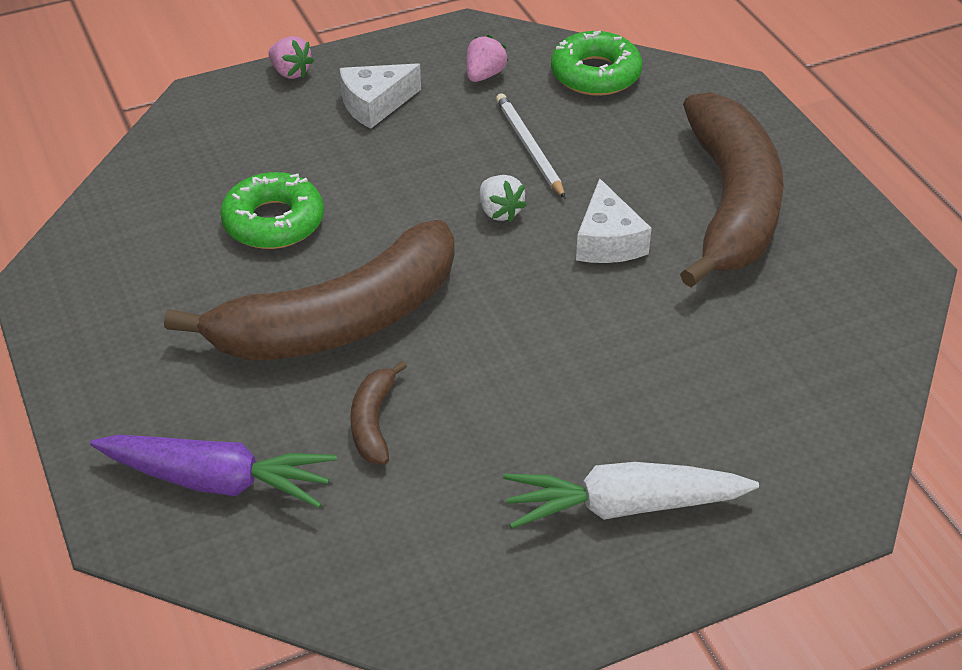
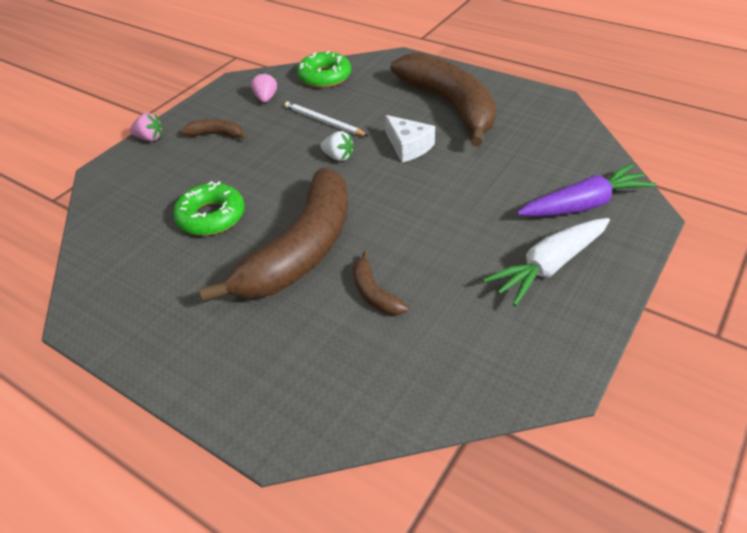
camera: 30 degrees left, 0 degrees up
(216, 481) = (311, 376): purple carrot -> purple carrot (583, 205)
(375, 104) = (217, 134): white cheese -> brown banana

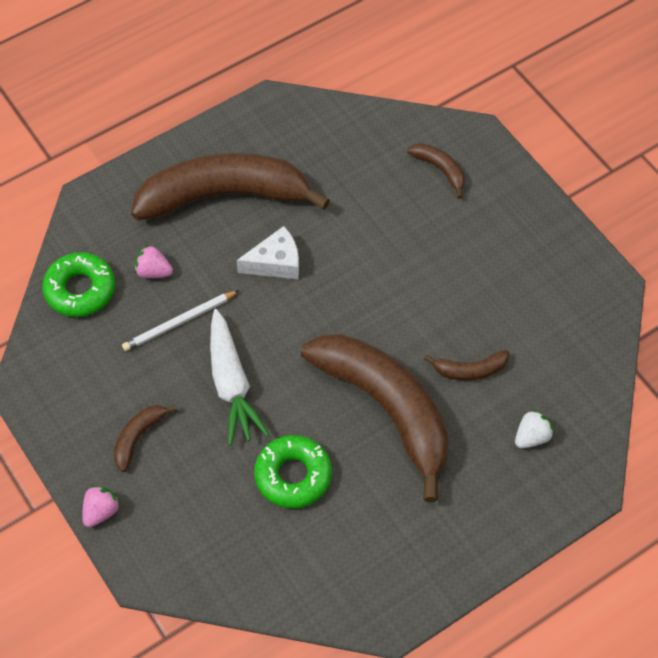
camera: 70 degrees left, 15 degrees up
(266, 98) = (89, 366): pink strawberry -> pink strawberry (153, 271)
(338, 157) = (256, 331): white strawberry -> white strawberry (531, 437)
(549, 266) = (500, 233): white carrot -> white carrot (231, 384)
(583, 205) = (440, 170): purple carrot -> brown banana

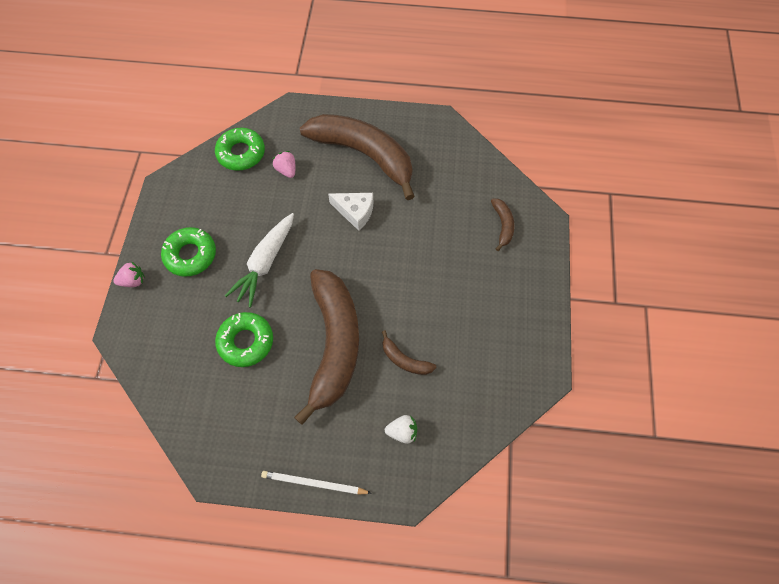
camera: 40 degrees right, 5 degrees up
(138, 437) = (190, 255): brown banana -> green donut
(179, 322) = (272, 208): white pencil -> white pencil (314, 483)

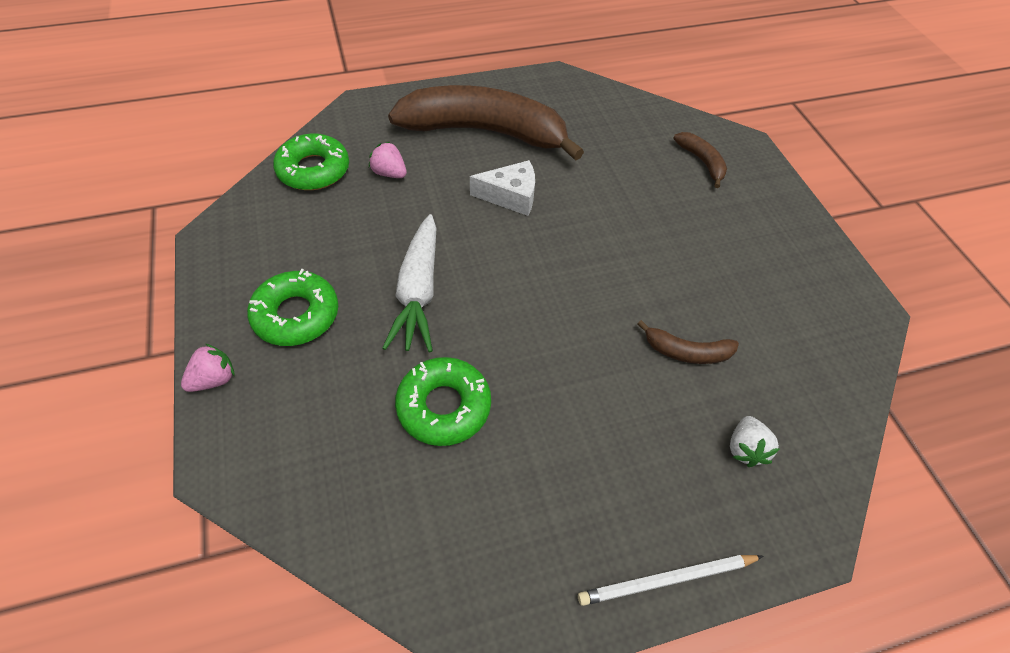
camera: 25 degrees left, 10 degrees down
(334, 344) = (578, 365): brown banana -> none
(402, 432) = (745, 449): white strawberry -> white strawberry turned 120 degrees clockwise

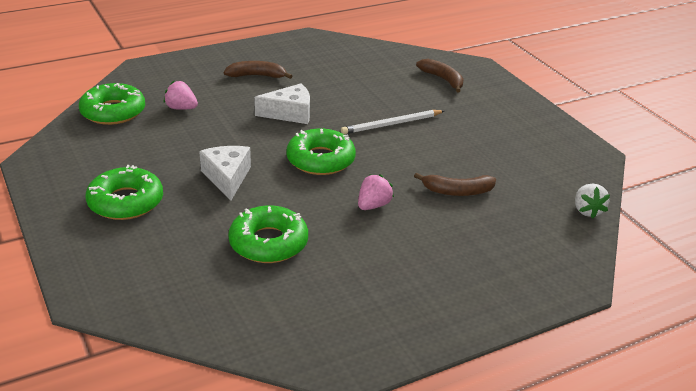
camera: 10 degrees left, 20 degrees down
(214, 379) = (66, 248): pink strawberry -> pink strawberry (373, 205)
(418, 291) = (227, 178): white carrot -> white cheese
(485, 132) = (257, 76): brown banana -> brown banana, size x0.41
(532, 276) = (320, 160): none -> green donut
(667, 580) = (472, 319): white pencil -> white pencil (391, 124)
(745, 449) = (516, 241): white strawberry -> white strawberry (587, 211)

